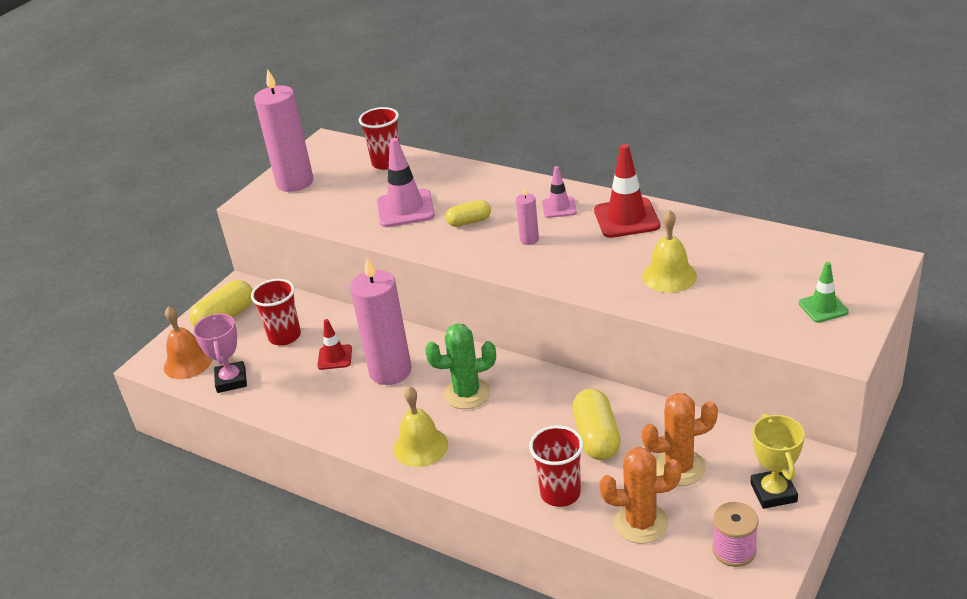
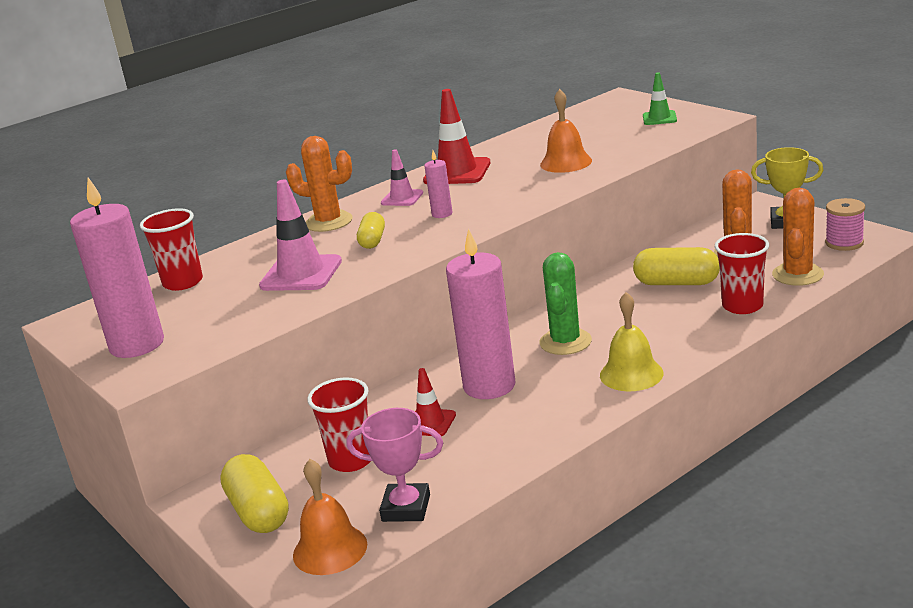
camera: 70 degrees left, 10 degrees down
(502, 187) = (329, 222): none -> orange cactus
(669, 276) = (566, 162): yellow bell -> orange bell

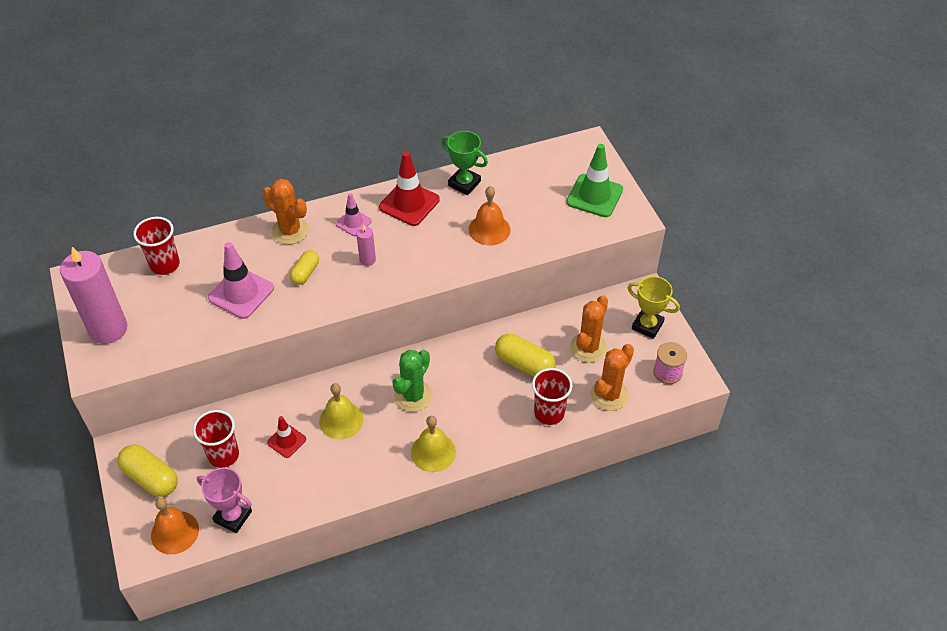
camera: 15 degrees right, 25 degrees up
(258, 511) = (151, 478): yellow capsule -> yellow capsule turned 45 degrees counterclockwise
(489, 386) = (341, 420): pink candle -> yellow bell
(508, 147) = (464, 183): none -> green trophy
(659, 118) = (594, 196): green traffic cone -> green traffic cone, size x1.73

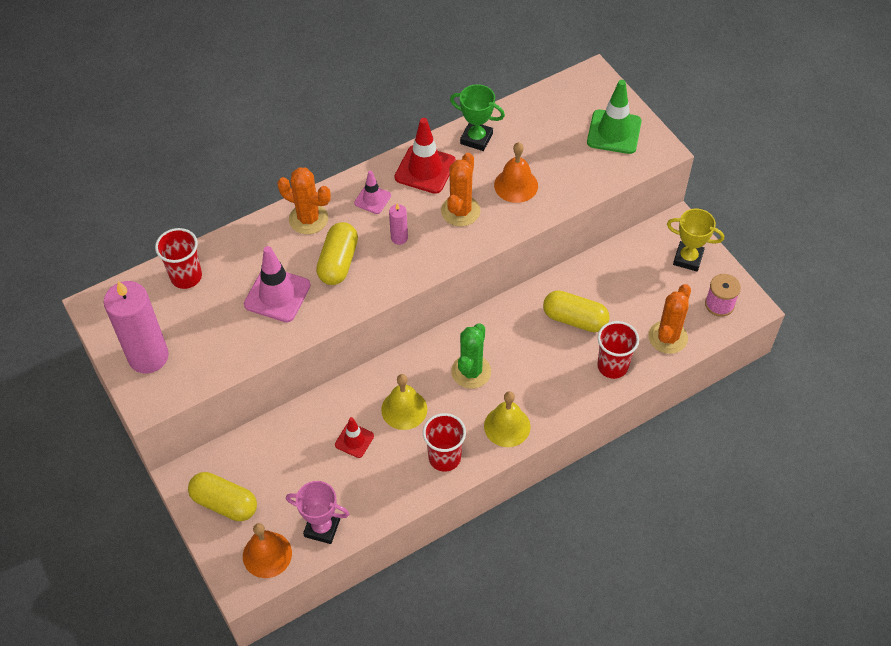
camera: 10 degrees left, 5 degrees up
(223, 455) = (293, 466): red cup -> red cup (444, 458)
(305, 273) = (338, 262): yellow capsule -> yellow capsule, size x1.61
(588, 348) = (634, 291): orange cactus -> orange cactus (460, 211)

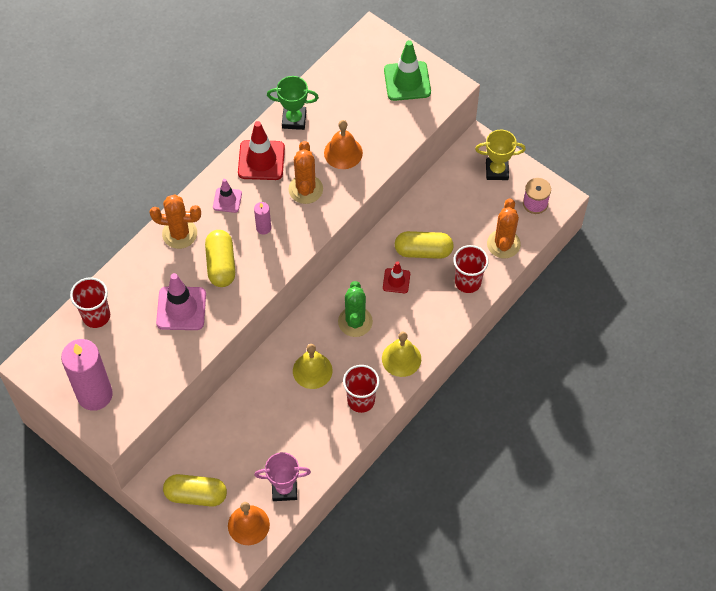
camera: 20 degrees left, 5 degrees up
(354, 440) = (281, 409): red traffic cone -> red traffic cone (396, 281)

